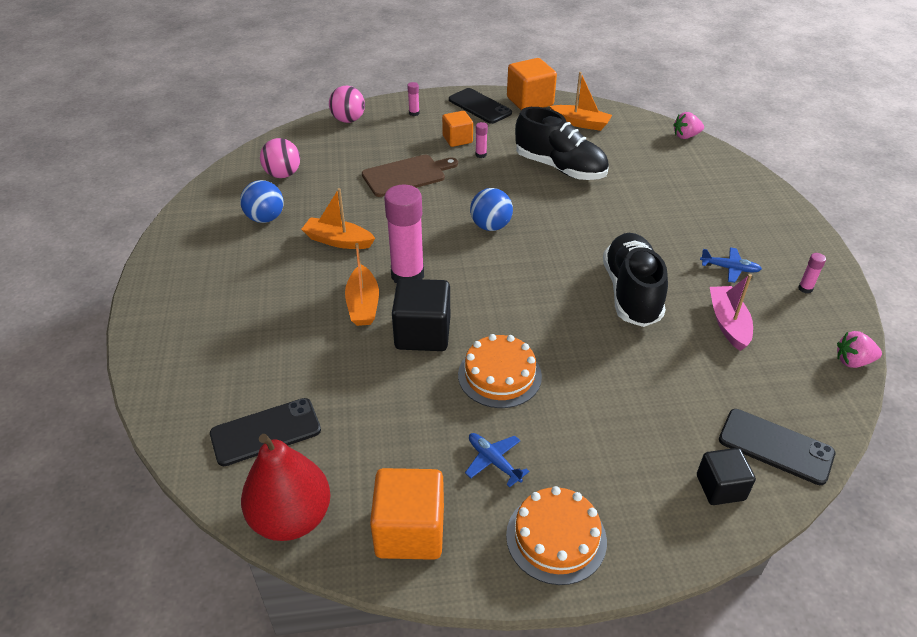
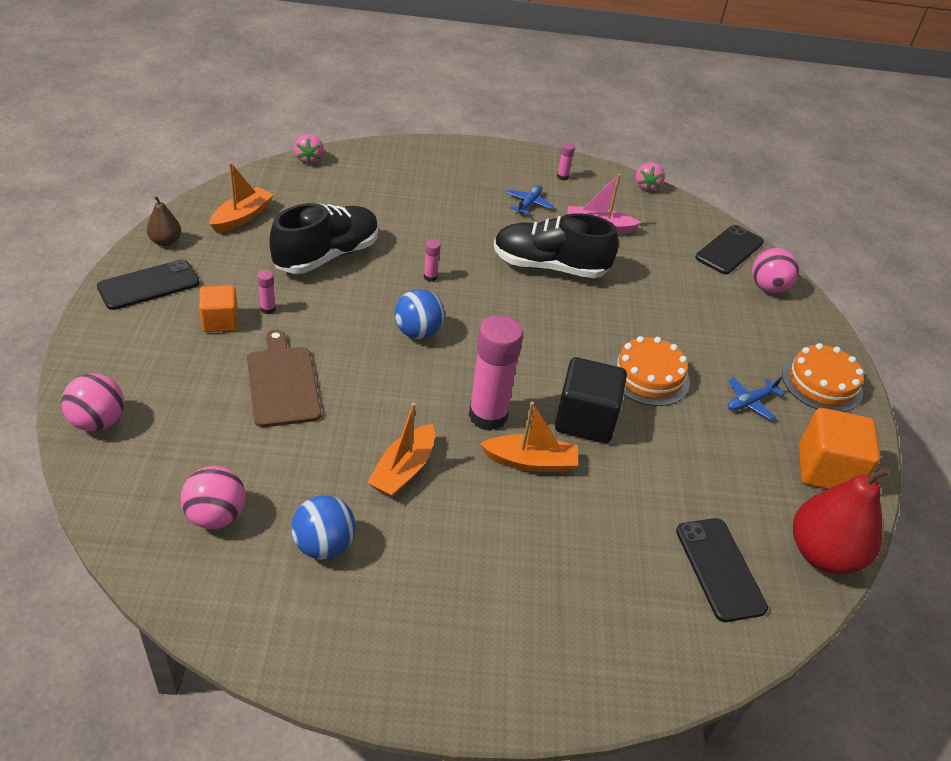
camera: 85 degrees left, 0 degrees up
(414, 113) = (125, 349): pink glue stick -> pink glue stick (430, 277)
(530, 101) = (166, 242): orange cube -> brown pear
(720, 487) = (768, 288): black cube -> pink ball

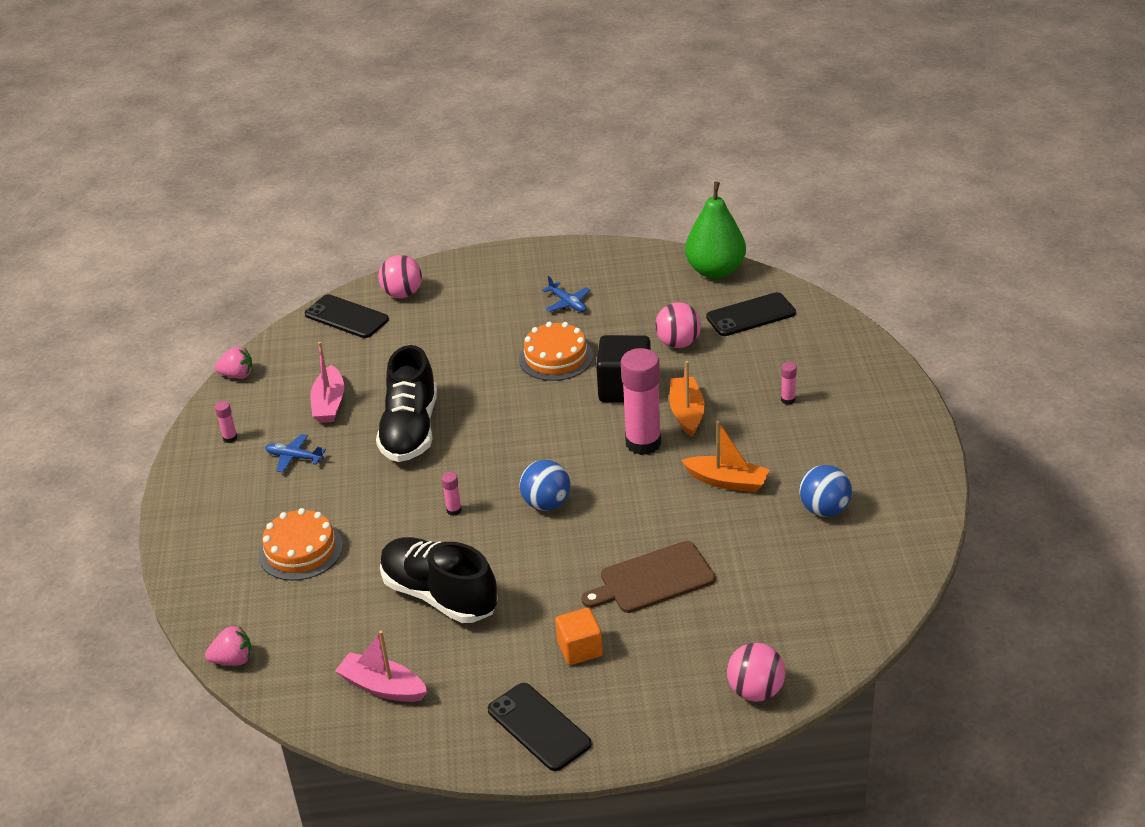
camera: 90 degrees left, 5 degrees down
(166, 242) = (452, 740): brown pear -> none
(216, 516) = (825, 578): pink ball -> pink ball (678, 343)
(242, 217) = (383, 687): orange boat -> pink boat
(268, 309) = (547, 618): pink glue stick -> pink glue stick (788, 400)
(821, 383) = (529, 267): orange cake -> orange cake (300, 550)
(823, 554) = (715, 271): red pear -> green pear
(827, 470) = (630, 267): orange cube -> none

